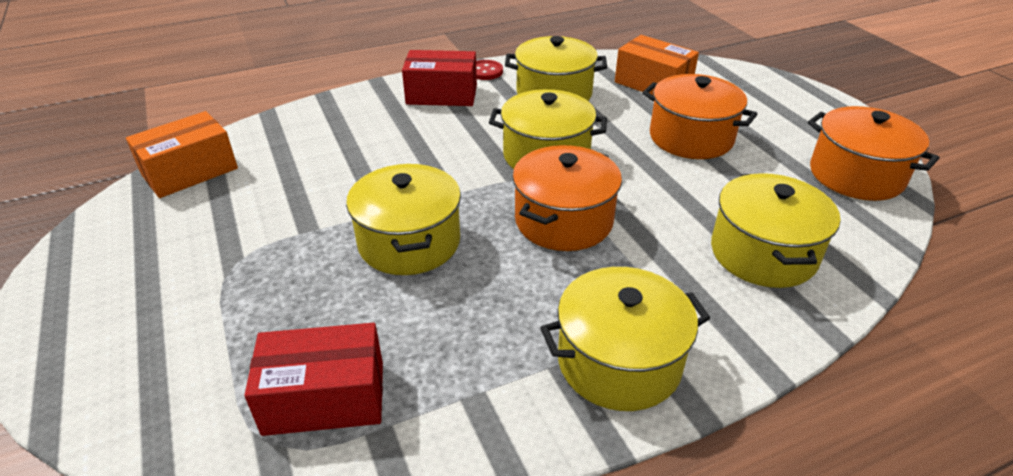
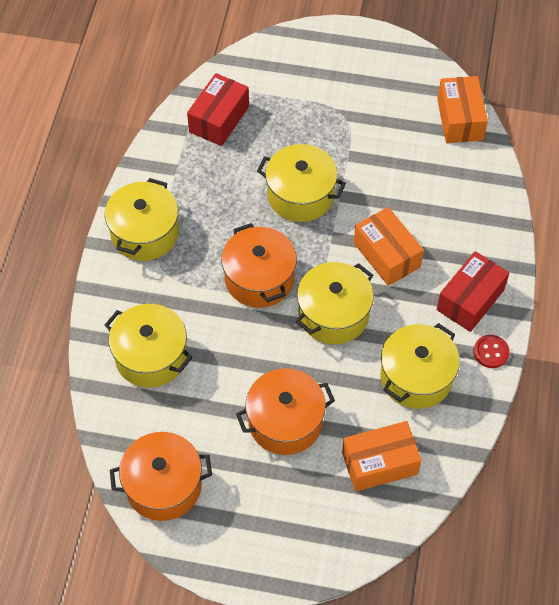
camera: 125 degrees right, 20 degrees up
(437, 152) = (386, 255): none -> orange box

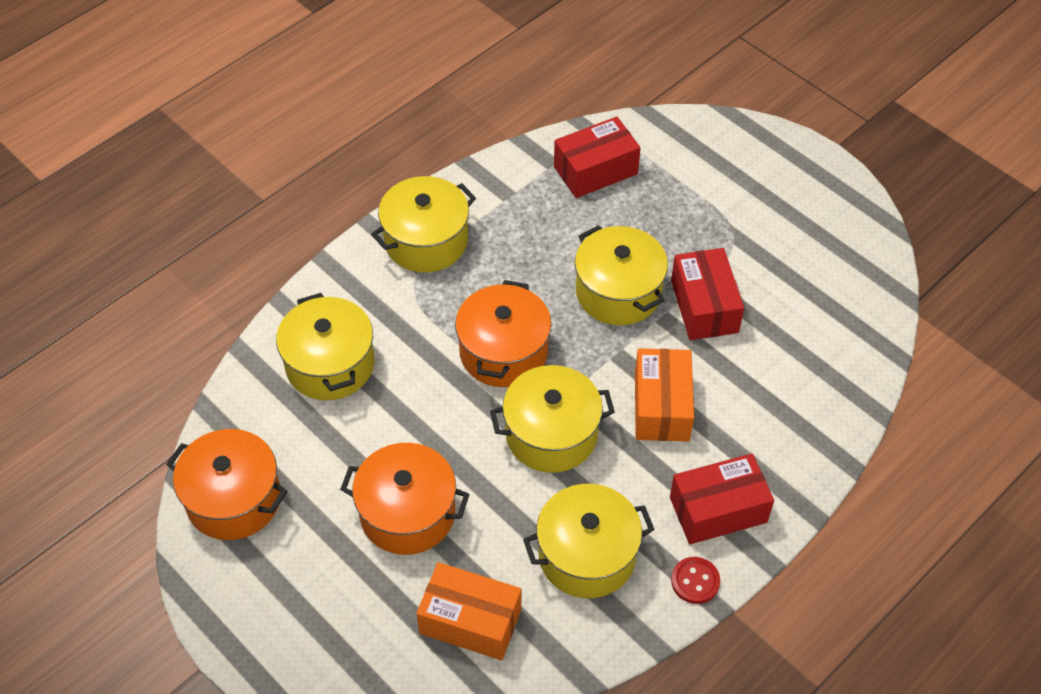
camera: 35 degrees right, 5 degrees down
(361, 173) = (704, 306): none -> red box
(460, 119) = (866, 310): orange box -> none

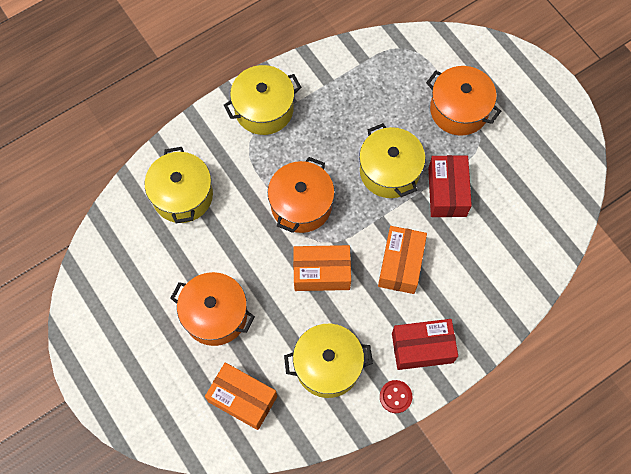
camera: 10 degrees right, 15 degrees up
(234, 499) = (104, 285): orange pot -> orange pot (459, 110)
(551, 434) = (321, 273): yellow pot -> orange box
(595, 170) = (393, 70): red box -> none

